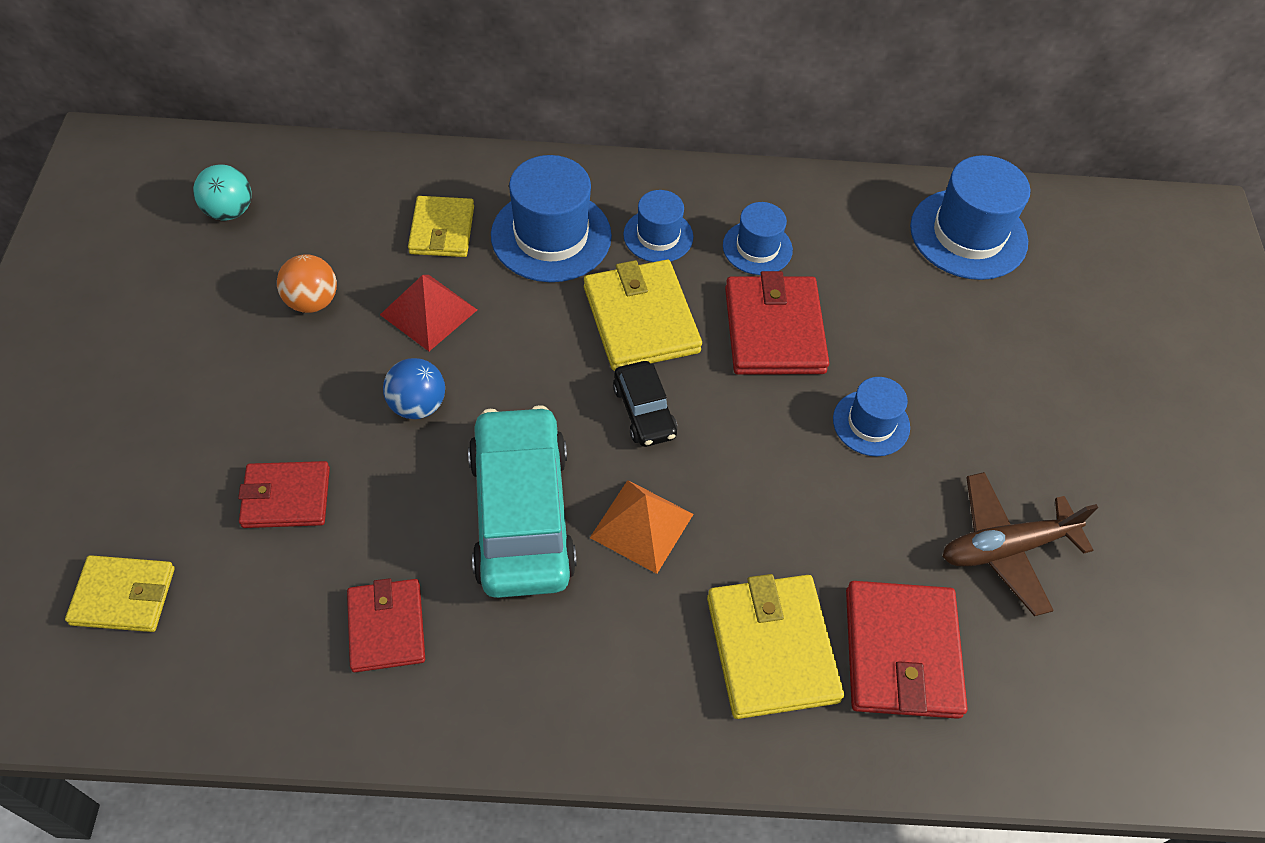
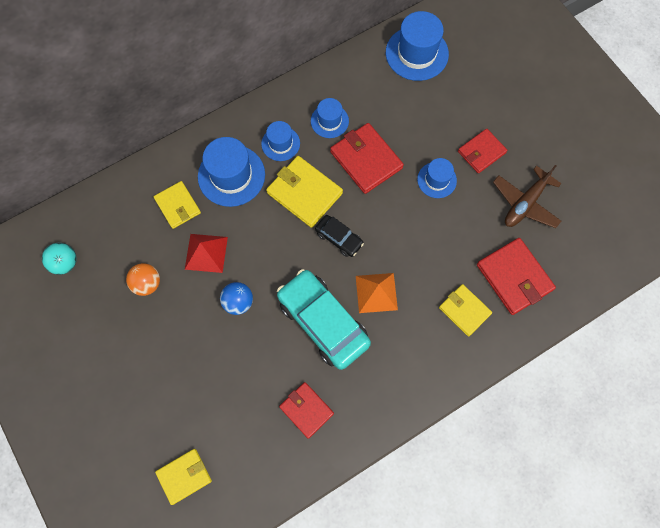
camera: 30 degrees left, 15 degrees up
(286, 497) = (216, 384): red wallet -> red wallet (481, 152)
(771, 648) = (464, 310): yellow wallet -> yellow wallet, size x0.65

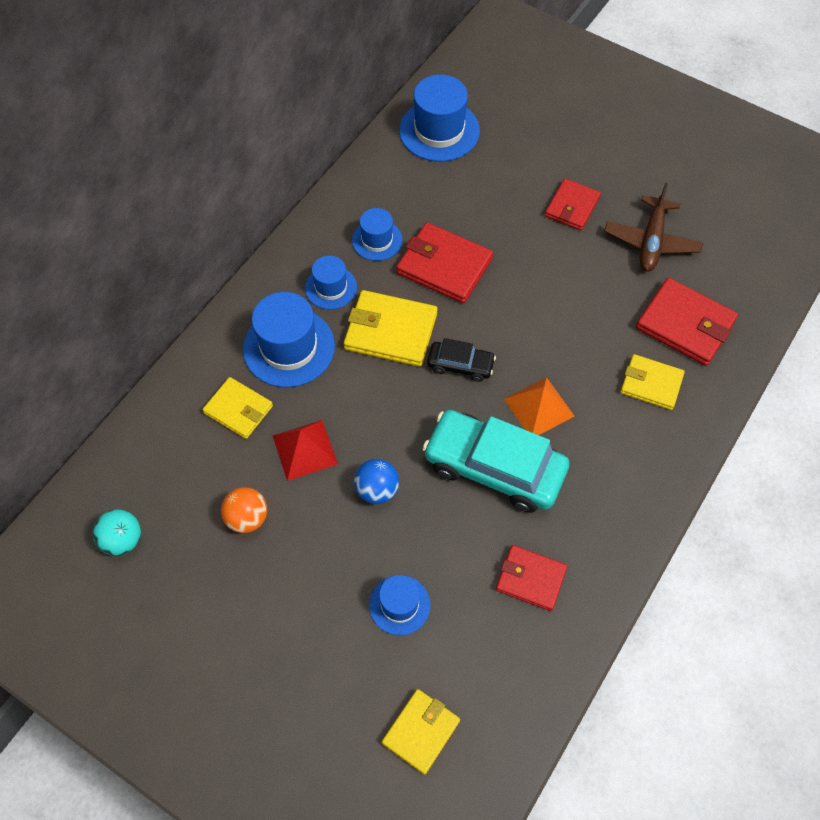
camera: 25 degrees left, 10 degrees down
(437, 180) = (538, 256): blue hat -> blue hat (399, 605)

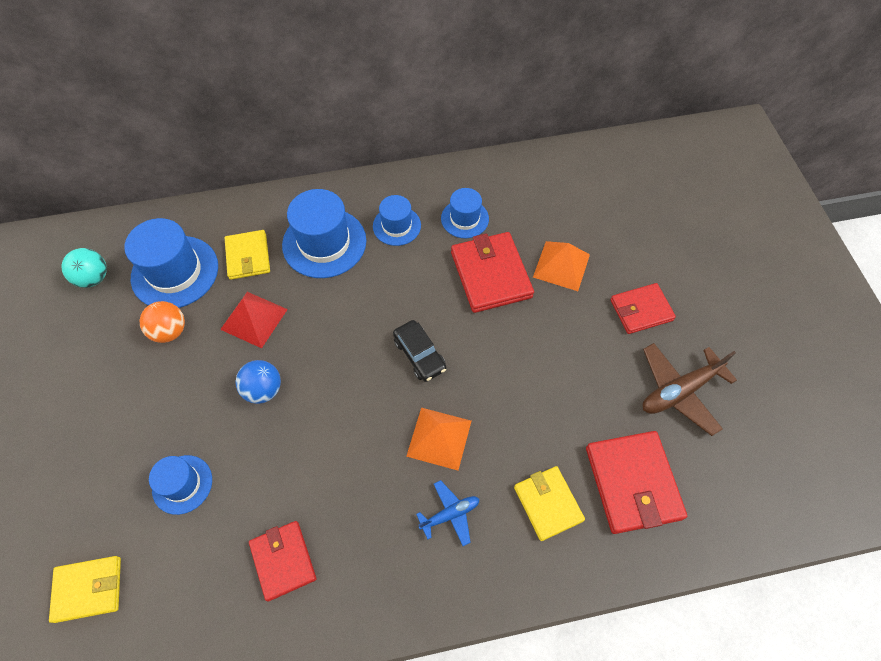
camera: 45 degrees right, 0 degrees up
(390, 331) = (400, 289): yellow wallet -> none
(439, 130) = (598, 177): blue hat -> blue hat (175, 272)
(486, 219) = (561, 265): none -> orange pyramid
(494, 468) = (355, 451): turquoise car -> none
(601, 447) = (450, 514): none -> blue plane

